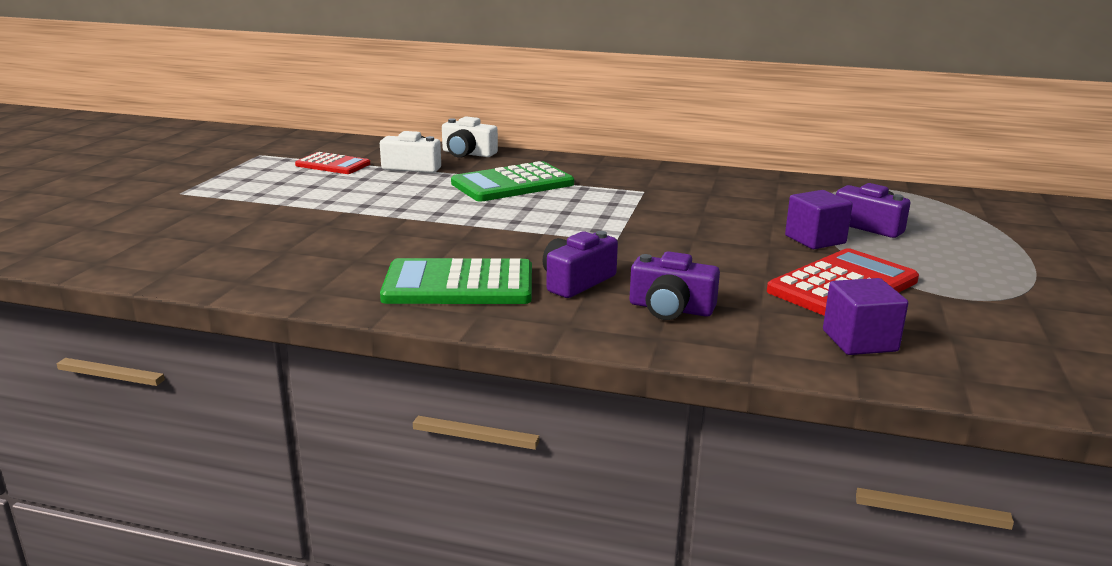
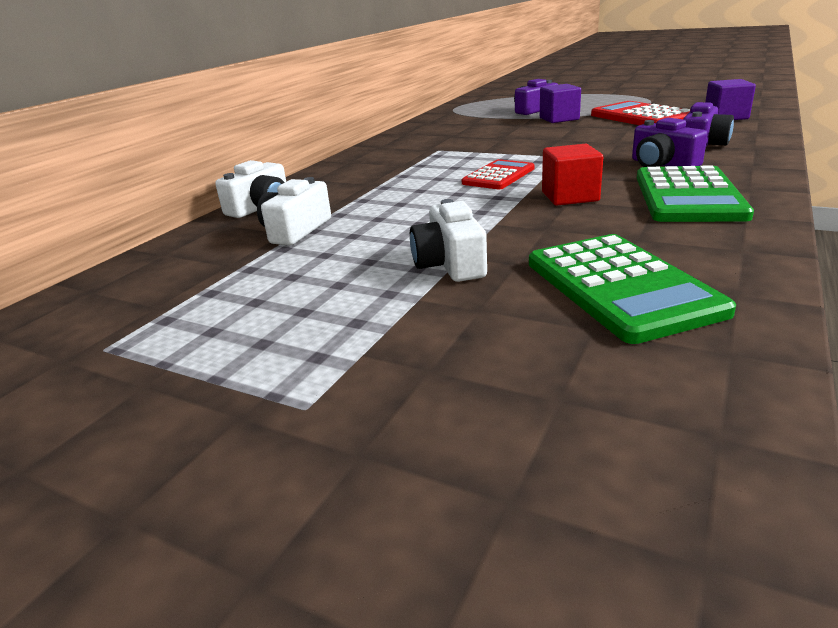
camera: 75 degrees left, 5 degrees up
(332, 208) = (450, 264): none -> white camera
(333, 165) = (237, 279): red calculator -> red calculator (498, 176)
(469, 241) = (570, 196): none -> red cube
(512, 184) = (394, 187): green calculator -> green calculator (620, 286)

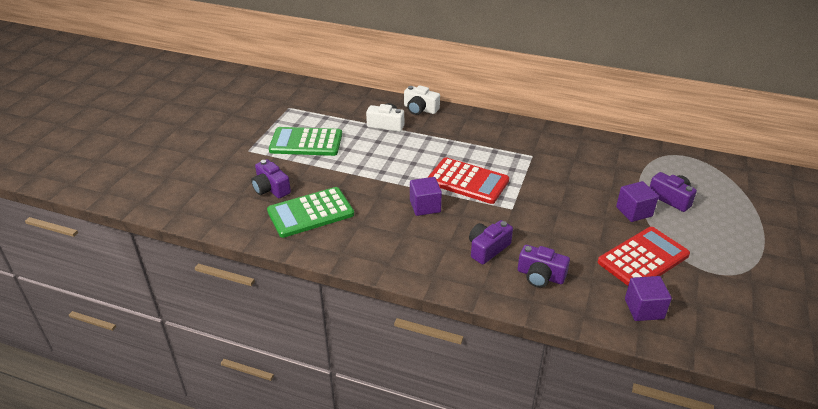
camera: 80 degrees right, 10 degrees up
(450, 264) = (341, 170): white camera -> none
(498, 176) = (467, 181): red calculator -> red calculator, size x1.58
(524, 347) = (271, 188): none -> purple camera
(570, 196) = (425, 206): red cube -> purple cube
(688, 196) = (420, 249): green calculator -> green calculator (306, 142)

